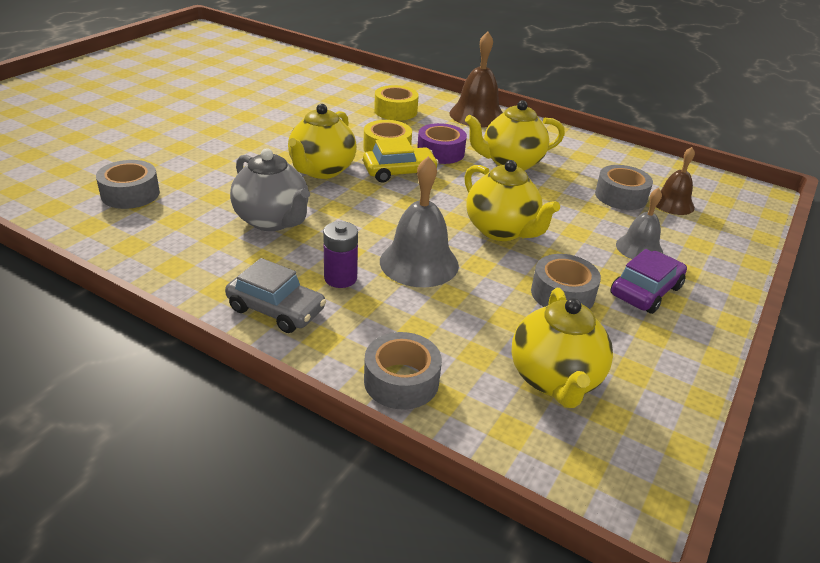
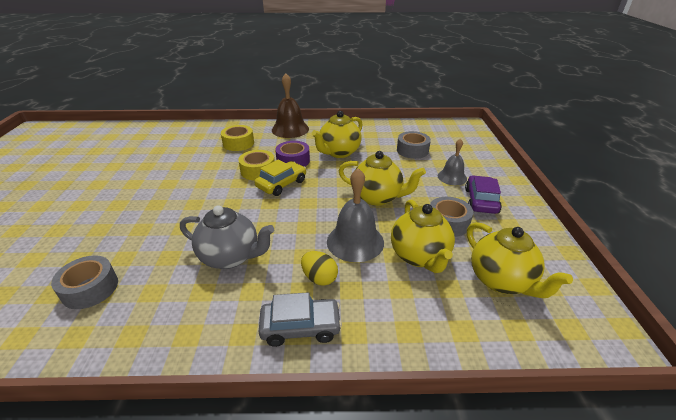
camera: 30 degrees left, 0 degrees up
(321, 170) = (229, 203): yellow teapot -> yellow teapot (419, 256)
(340, 278) = (319, 278): purple battery -> yellow egg
(401, 381) = (430, 334): grey tape -> none
(672, 203) = (439, 145): brown bell -> none

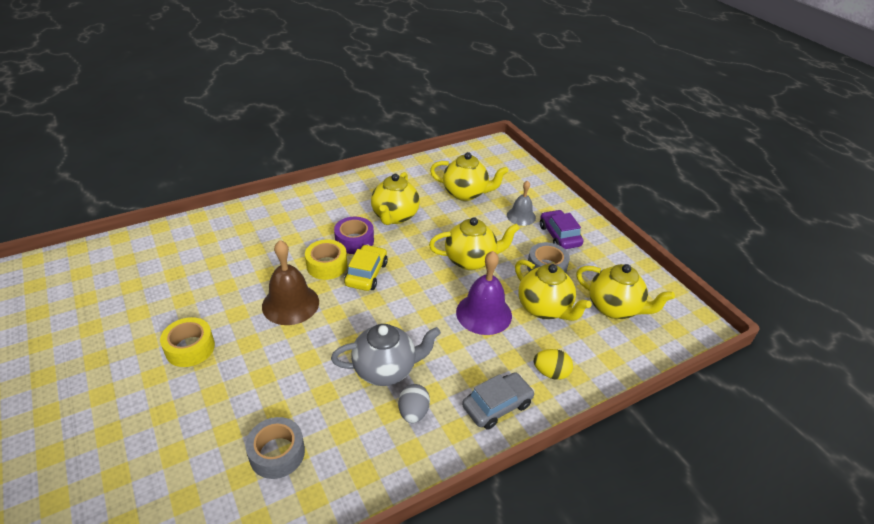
camera: 30 degrees left, 5 degrees up
(220, 301) = (413, 412): none -> grey egg
(238, 143) = (270, 235): yellow tape -> yellow tape (190, 348)
(290, 129) = (315, 198): brown bell -> brown bell (290, 304)
(319, 278) = (480, 359): yellow egg -> yellow egg (551, 373)
(355, 241) = (484, 313): grey bell -> purple bell
(412, 150) = (466, 193): grey tape -> yellow teapot

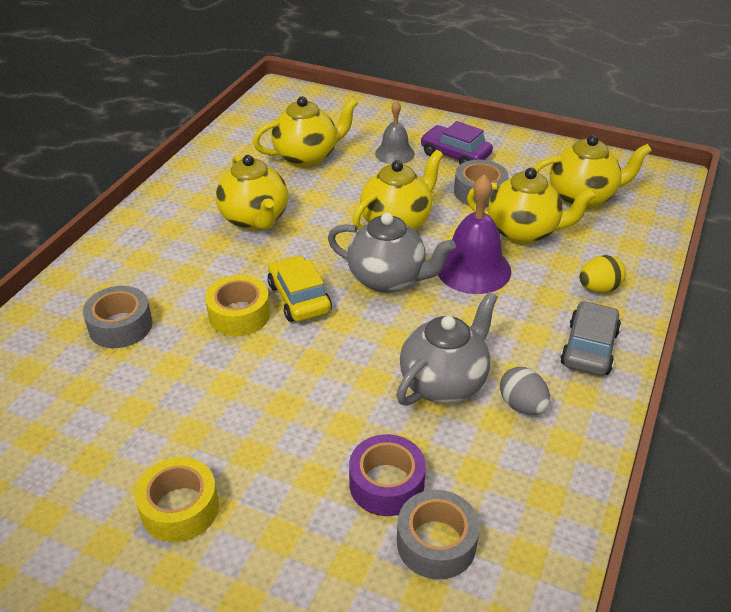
camera: 35 degrees left, 0 degrees up
(267, 239) = (120, 326): none -> grey tape
(290, 304) = (248, 381): brown bell -> none
(354, 241) = (239, 270): purple tape -> purple tape (386, 484)
(426, 291) = (388, 279): none -> grey teapot

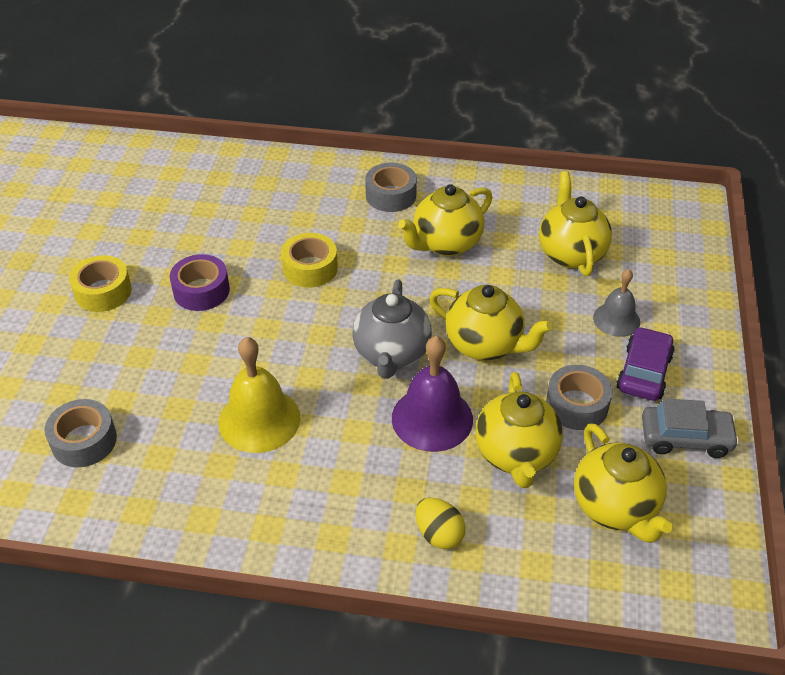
camera: 75 degrees right, 5 degrees up
(120, 326) = (277, 207): grey tape -> grey tape (391, 195)
(299, 298) = (343, 299): yellow car -> none
(307, 157) = (570, 253): yellow teapot -> yellow teapot turned 150 degrees counterclockwise
(386, 484) = (138, 400): purple tape -> purple tape (201, 290)
(444, 383) = (259, 419): grey teapot -> yellow bell
(522, 405) = (242, 481): grey egg -> none
(589, 348) = (337, 530): grey car -> grey car (685, 438)

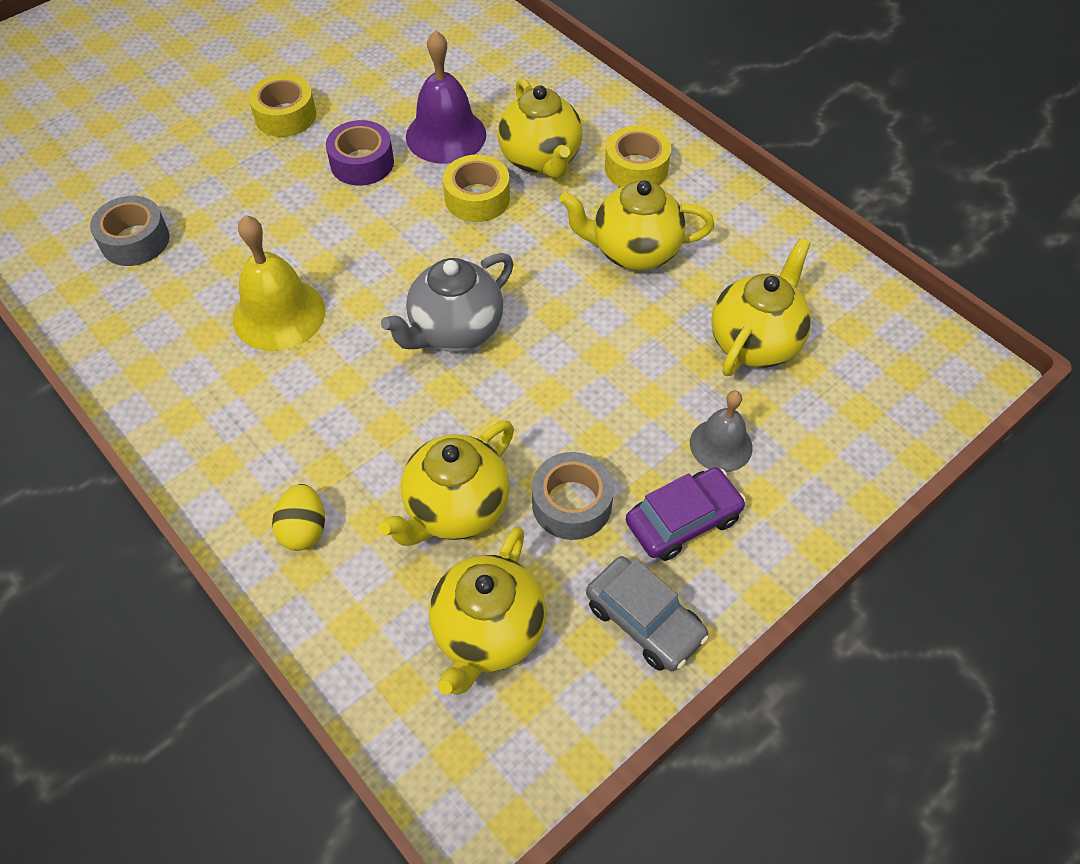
camera: 40 degrees right, 10 degrees up
(391, 195) = (636, 168): grey tape -> yellow tape
(432, 418) = (421, 417): purple bell -> purple bell (446, 135)
(485, 345) = (552, 380): yellow teapot -> yellow teapot (540, 160)

